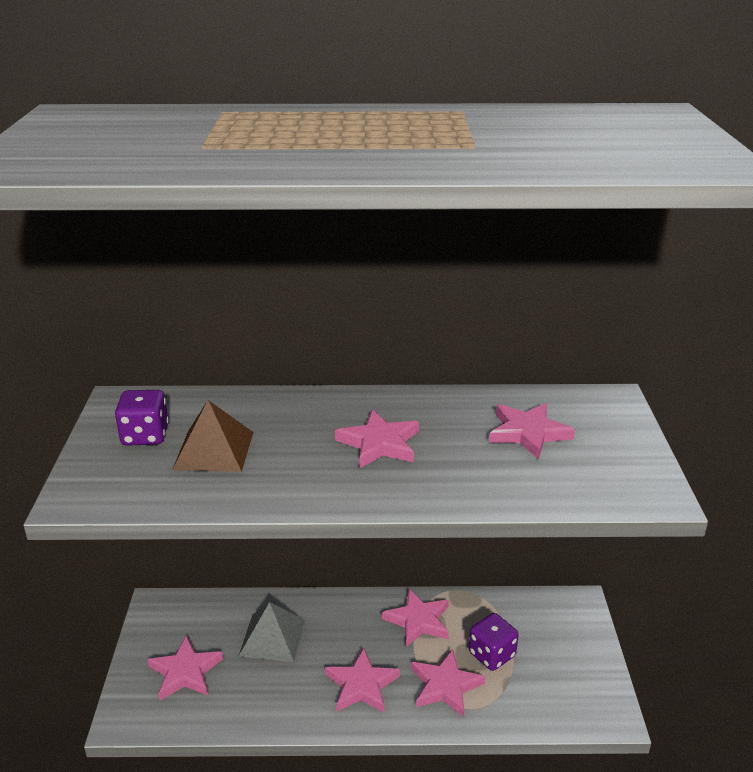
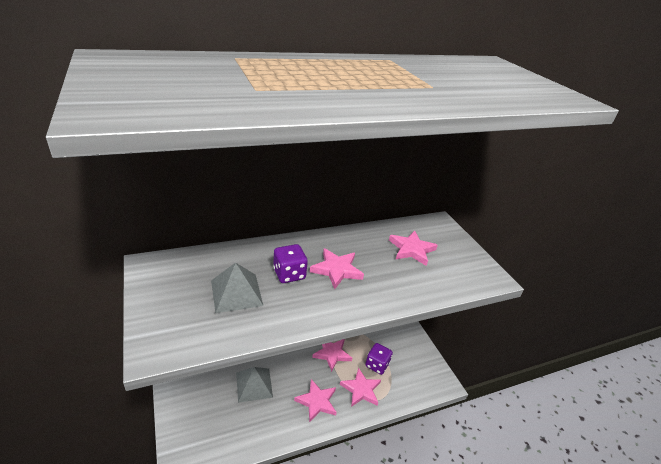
camera: 25 degrees left, 5 degrees up
(145, 436) = (182, 289): purple dice -> purple dice (289, 274)
(185, 672) = (208, 422): pink star -> none
(213, 450) = (236, 293): brown pyramid -> grey pyramid

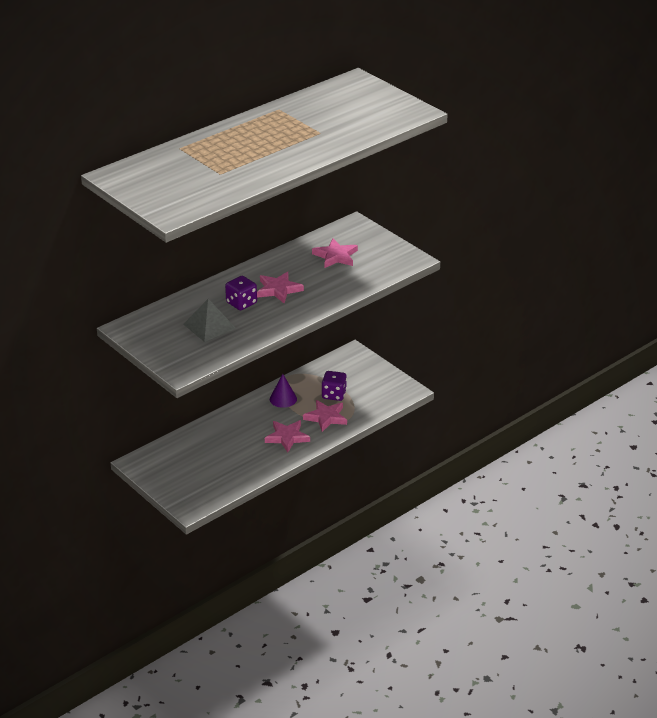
camera: 15 degrees left, 0 degrees up
(254, 384) = (218, 442): grey pyramid -> none
(332, 354) = (283, 399): pink star -> purple cone

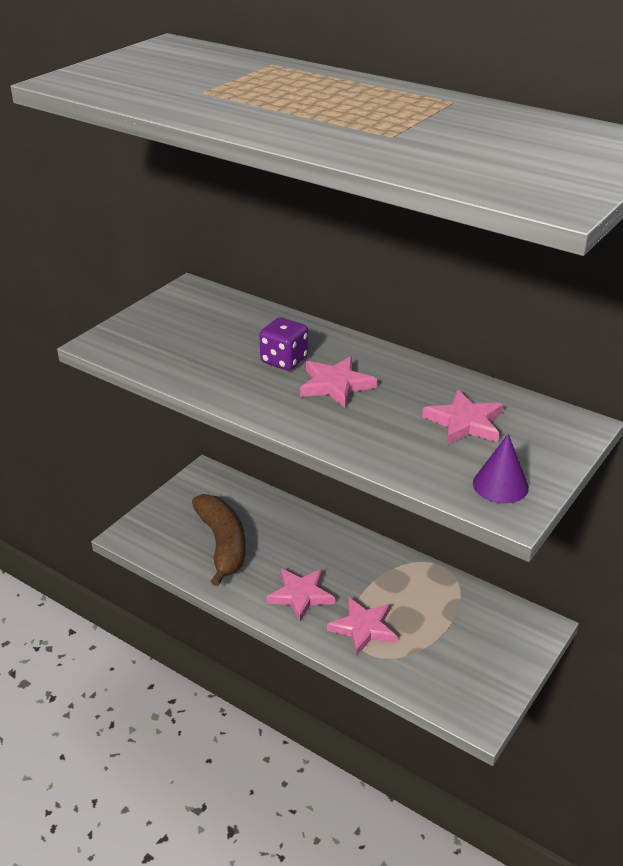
camera: 75 degrees right, 0 degrees up
(209, 326) = (215, 345): grey pyramid -> none
(222, 464) = (223, 544): none -> brown banana
(283, 399) = (387, 573): purple cone -> purple cone (500, 485)
(334, 394) = (422, 626): purple dice -> none

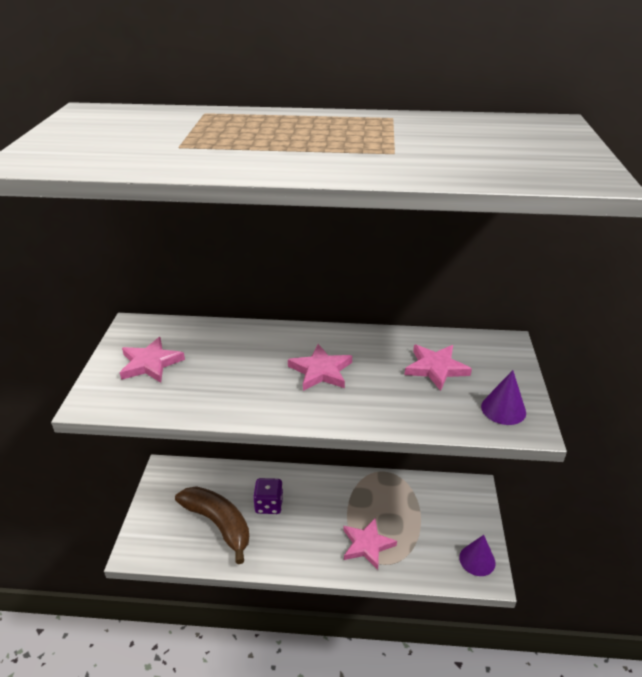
camera: 30 degrees left, 0 degrees up
(284, 360) = (263, 364): purple dice -> purple dice (269, 505)
(301, 595) = (306, 540): pink star -> pink star (150, 363)
(480, 697) = (477, 560): none -> purple cone

